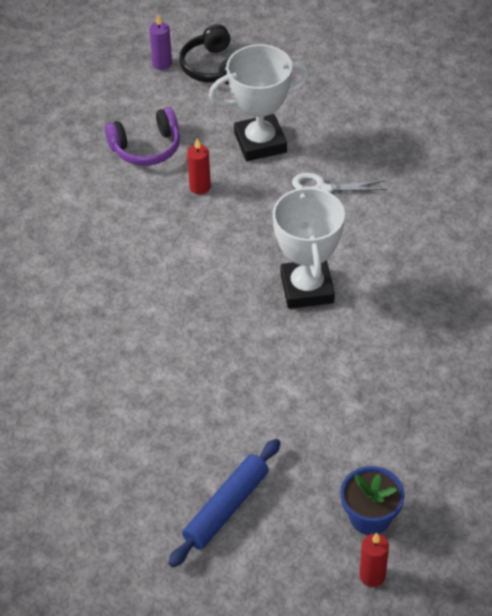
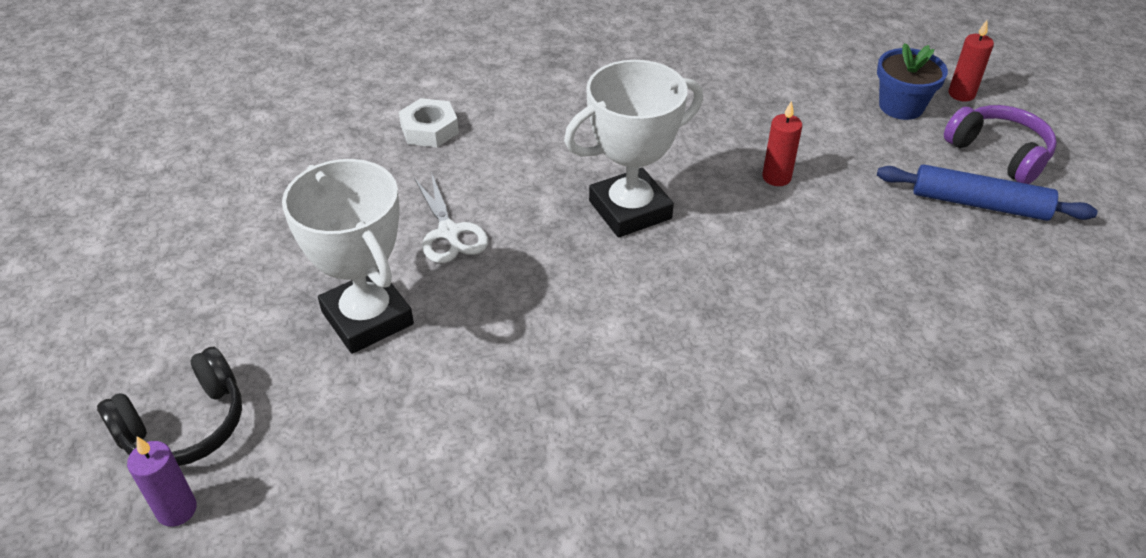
camera: 110 degrees left, 5 degrees down
(146, 148) = (415, 462): purple headphones -> purple headphones (999, 154)
(200, 187) = (486, 364): red candle -> red candle (776, 177)
(442, 198) = (429, 129): none -> white nut

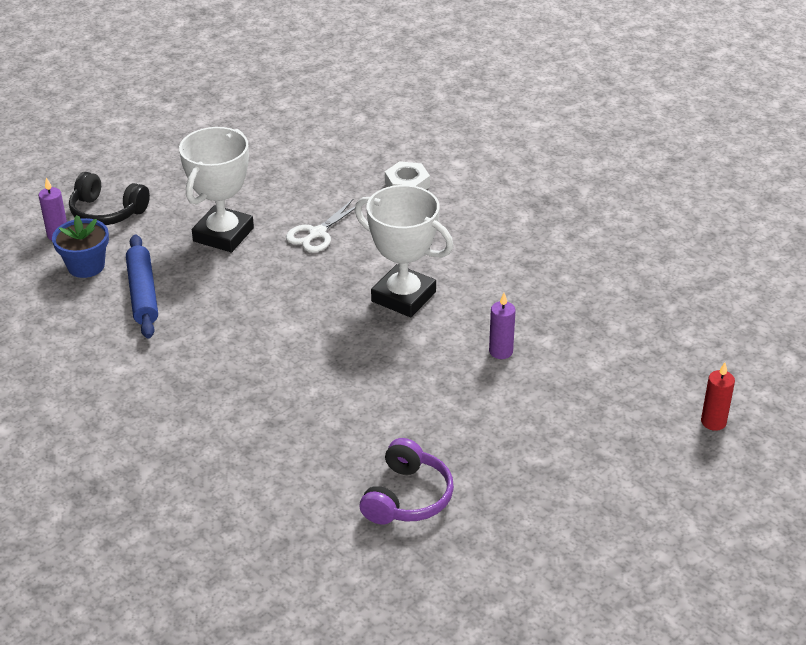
camera: 60 degrees right, 5 degrees down
(776, 177) = (501, 351): red candle -> purple candle
(901, 106) = (658, 391): blue flower pot -> blue flower pot (86, 266)
(979, 204) = (565, 463): blue rolling pin -> blue rolling pin (142, 293)
(999, 154) = (646, 462): purple headphones -> purple headphones (407, 497)

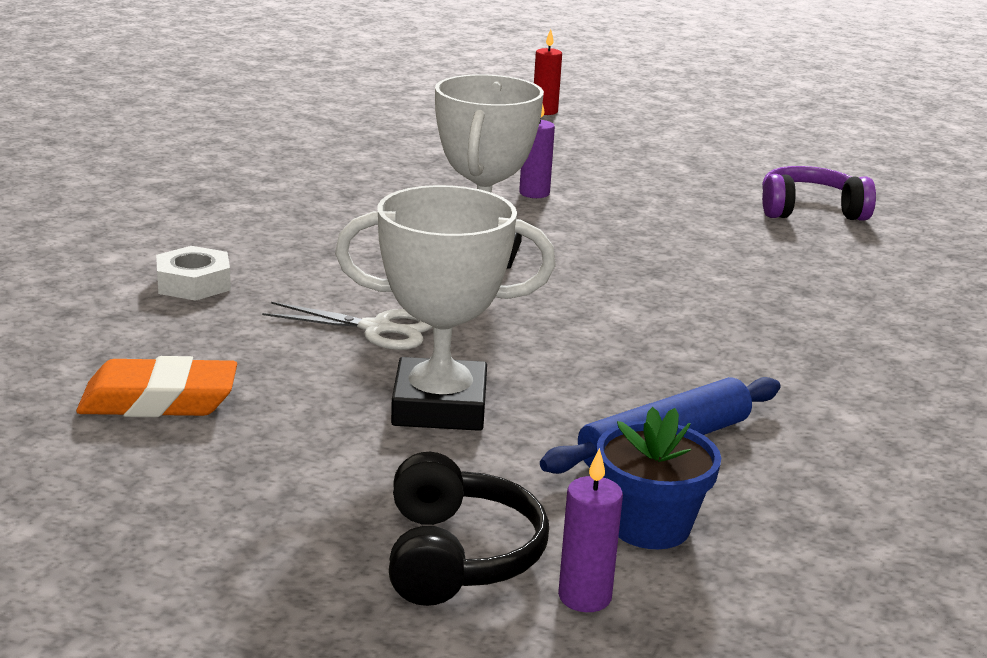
camera: 115 degrees left, 15 degrees down
(281, 160) = (159, 400): none -> orange eraser

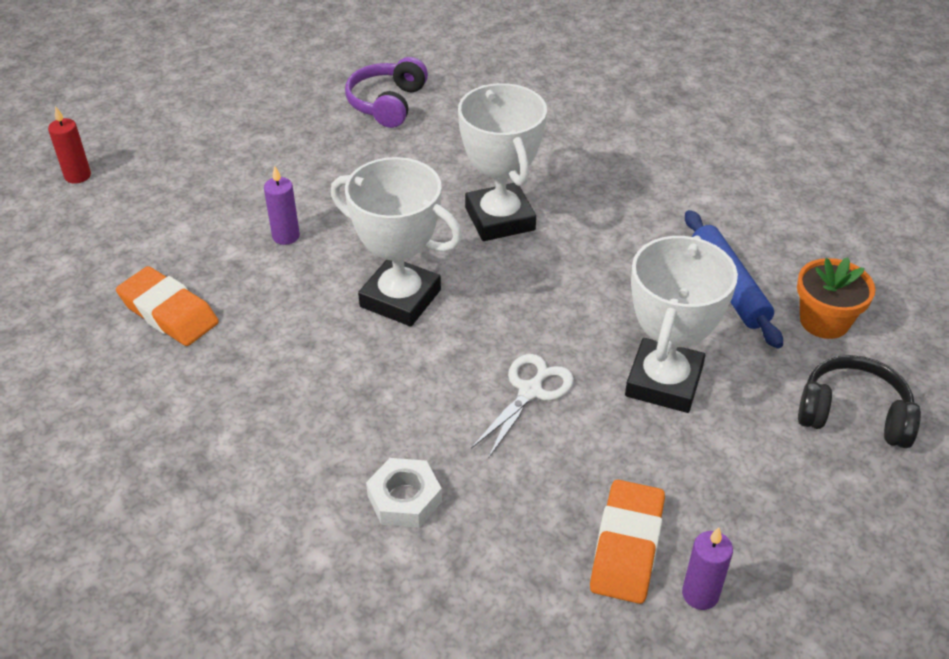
camera: 70 degrees left, 20 degrees up
(390, 165) = (169, 312): none -> orange eraser
(584, 597) = (896, 369): purple candle -> purple candle (700, 594)
(649, 526) = (824, 321): blue flower pot -> orange flower pot
(662, 287) = (500, 219): none -> white trophy

